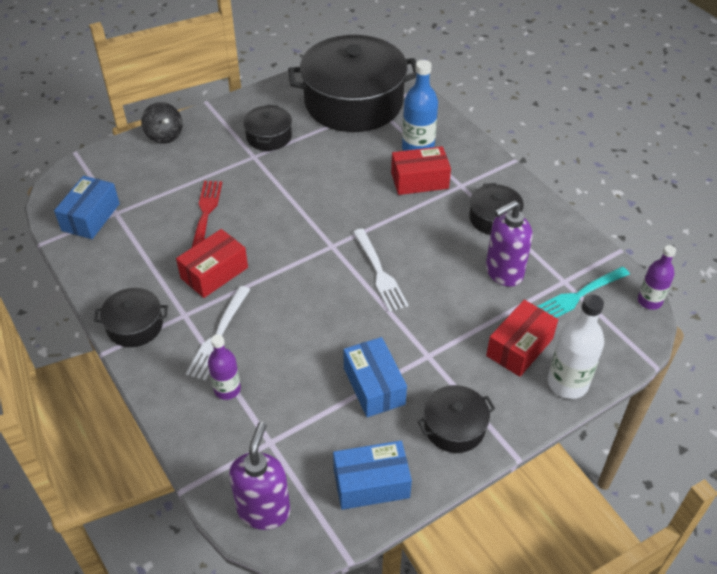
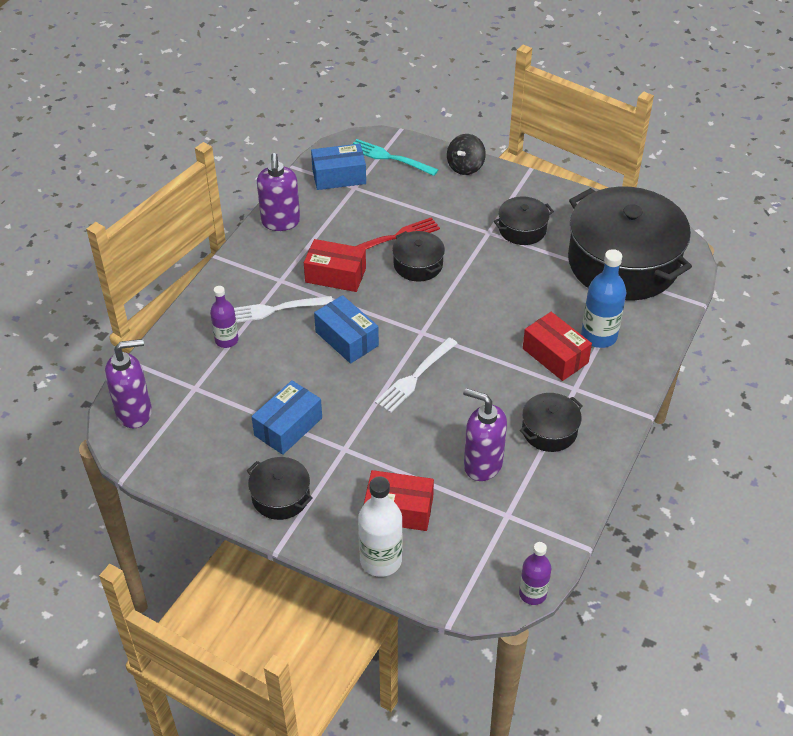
camera: 60 degrees right, 0 degrees up
(107, 283) = (280, 222): none -> purple soap dispenser
(135, 326) = (250, 259): black pot -> black pot (418, 265)
(371, 483) = (194, 465): blue box -> blue box (347, 339)
(578, 296) = (495, 532): turquoise fork -> turquoise fork (389, 157)

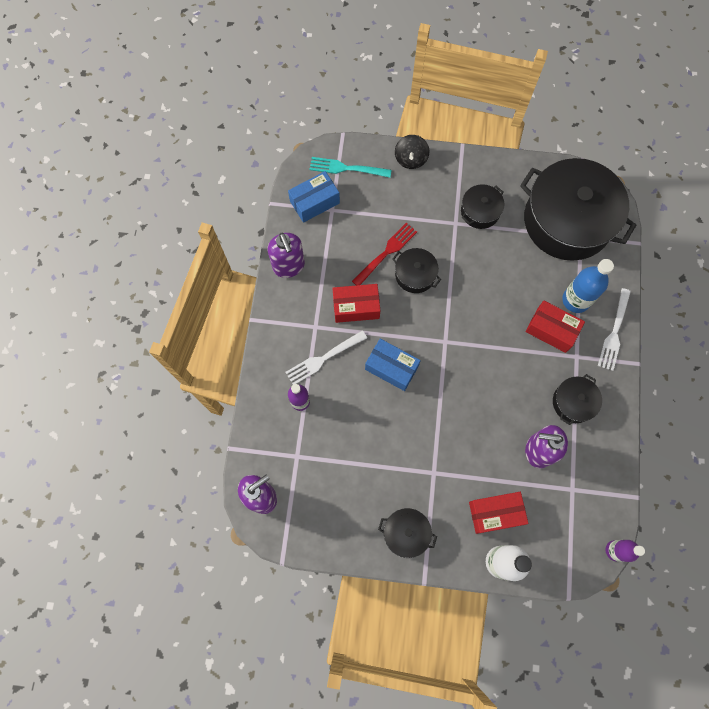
camera: 20 degrees left, 25 degrees up
(288, 426) = (383, 467): blue box -> none
(414, 377) = (457, 387): white fork -> white fork (614, 332)

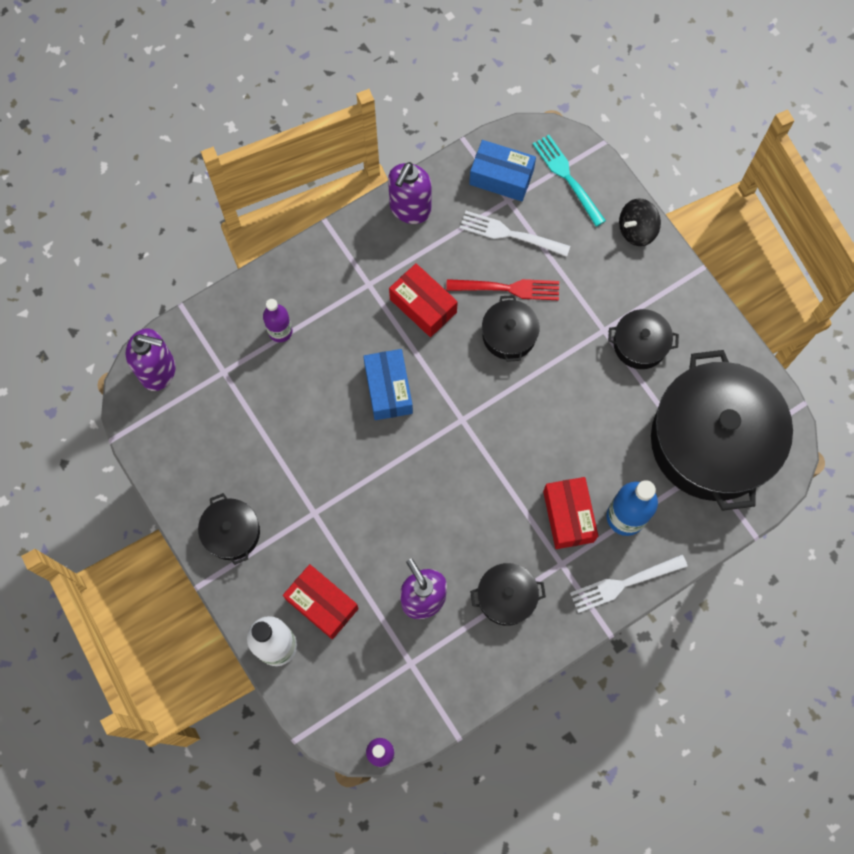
camera: 50 degrees right, 0 degrees up
(323, 358) = (342, 318): white fork -> white fork (509, 234)

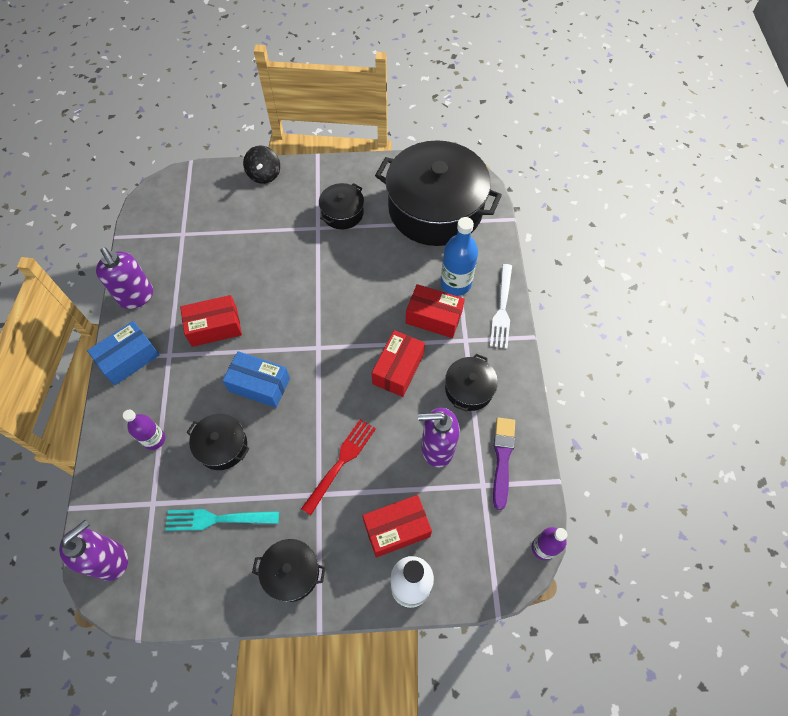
camera: 60 degrees left, 10 degrees down
(449, 669) = (502, 459): none -> purple brush
(486, 513) = (398, 369): none -> red box
(501, 177) = (163, 229): blue box -> blue box (129, 358)
(508, 288) = (245, 267): red fork -> red fork (341, 462)
(509, 234) = (207, 245): white fork -> none
(509, 335) = (278, 284): black pot -> black pot (222, 446)
(567, 177) = (196, 192): turquoise fork -> turquoise fork (217, 519)

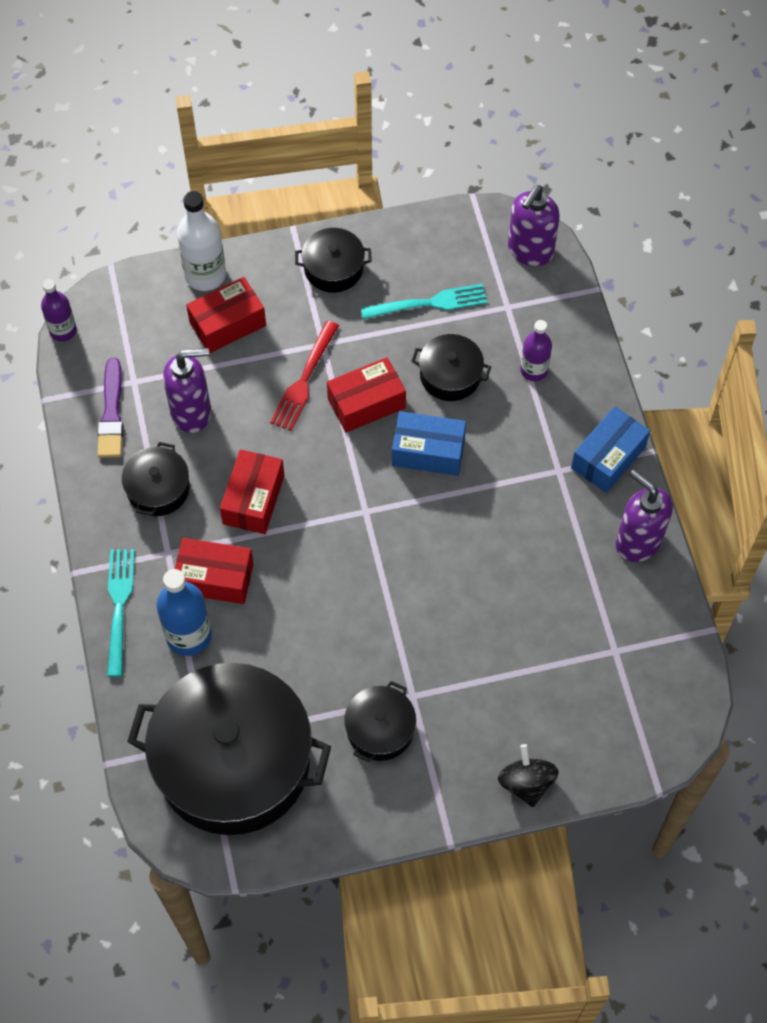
camera: 170 degrees right, 0 degrees up
(214, 327) = (513, 516): red box -> red box (366, 403)
(502, 309) = (119, 606): white fork -> turquoise fork

